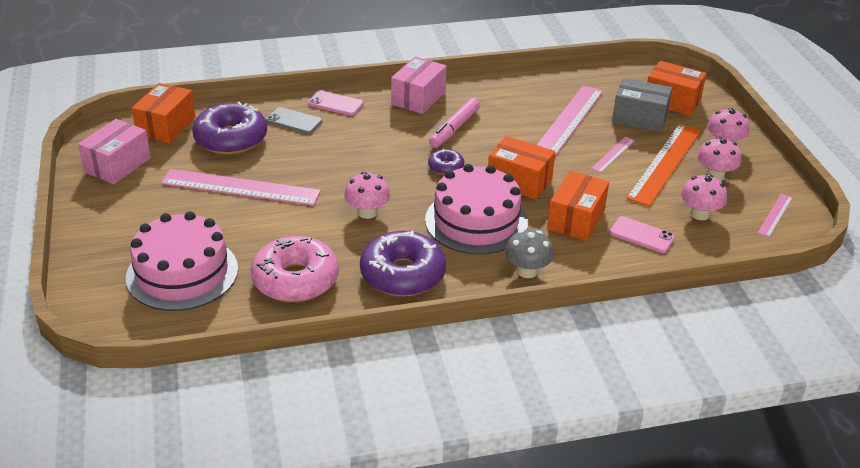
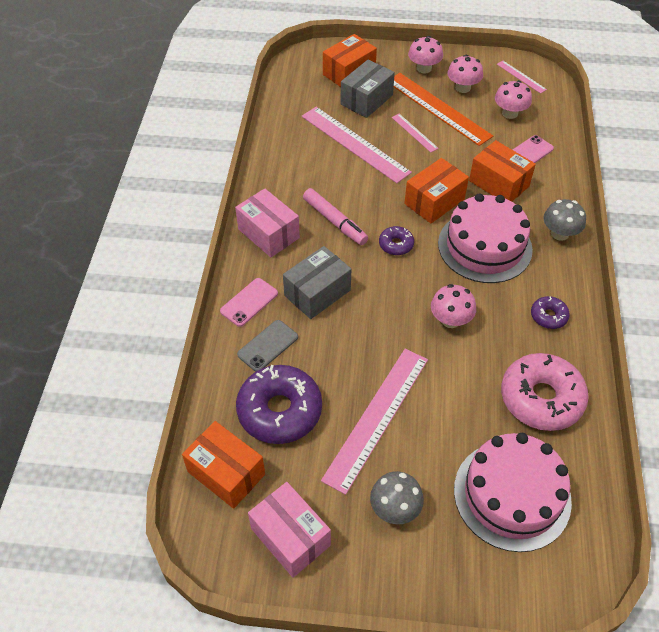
camera: 70 degrees left, 15 degrees up
(153, 210) = (395, 508): none -> grey mushroom
(363, 134) = (317, 293): none -> grey box
(402, 274) = (548, 316): purple donut -> purple donut, size x0.48

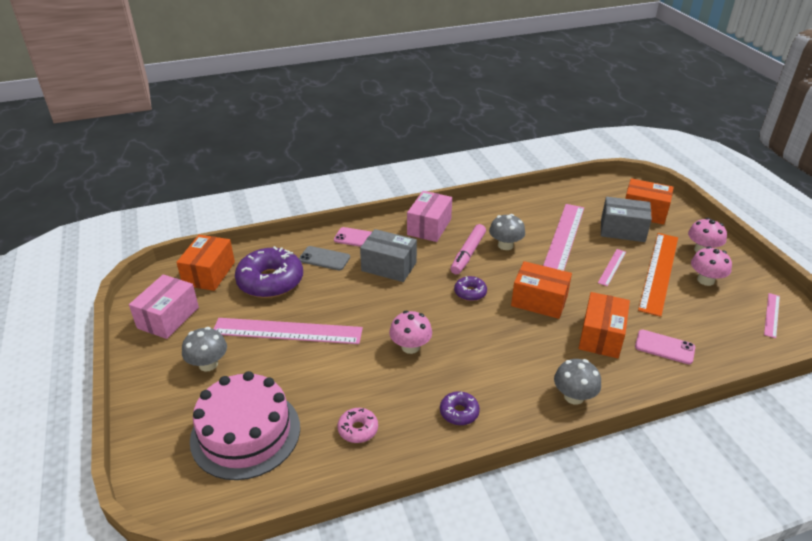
camera: 65 degrees right, 15 degrees down
(338, 188) = (505, 245): none -> grey mushroom
(484, 246) = (512, 347): pink cake -> none
(510, 113) = (707, 320): pink mushroom -> none
(541, 398) = (358, 429): pink donut -> pink donut, size x0.48

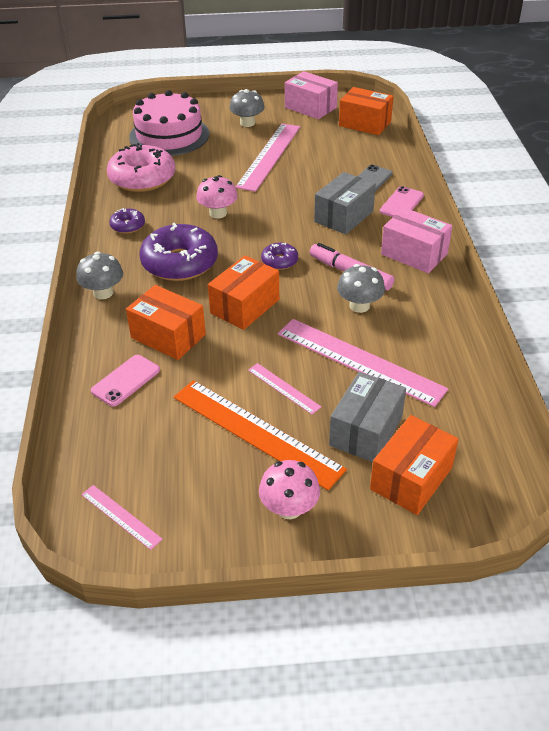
camera: 105 degrees right, 5 degrees up
(270, 281) = (342, 151): purple donut -> purple donut (180, 263)
(358, 429) = (142, 178): pink donut -> pink donut, size x2.08
(705, 280) = (220, 477): pink mushroom -> none

